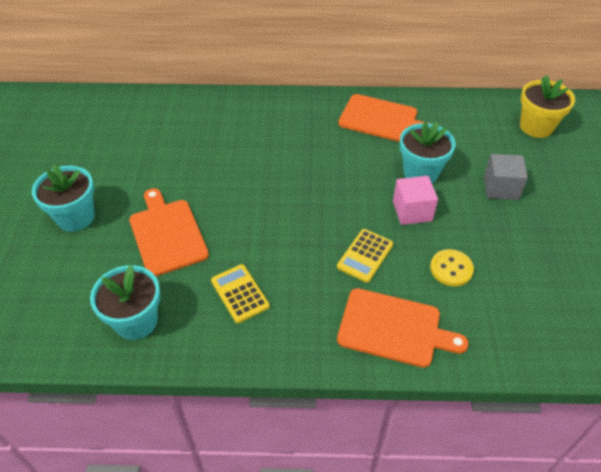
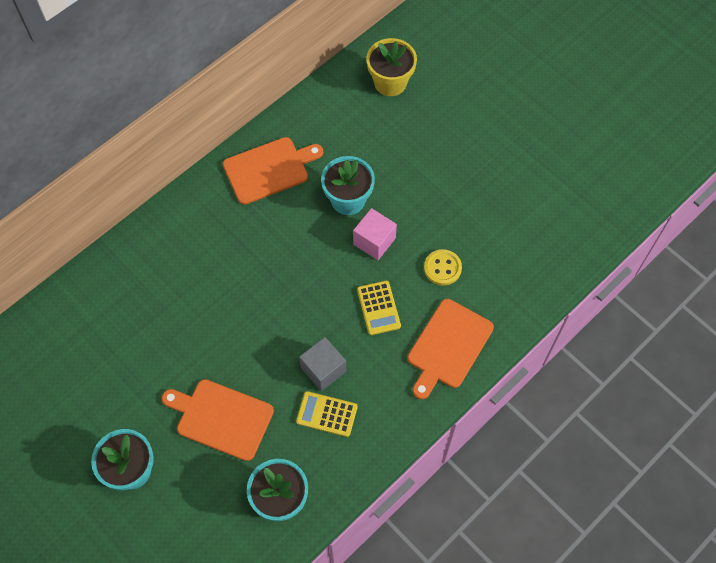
camera: 45 degrees left, 15 degrees up
(394, 328) = (448, 346): orange cutting board -> orange cutting board turned 150 degrees clockwise
(500, 188) = (415, 167): grey cube -> grey cube (323, 369)

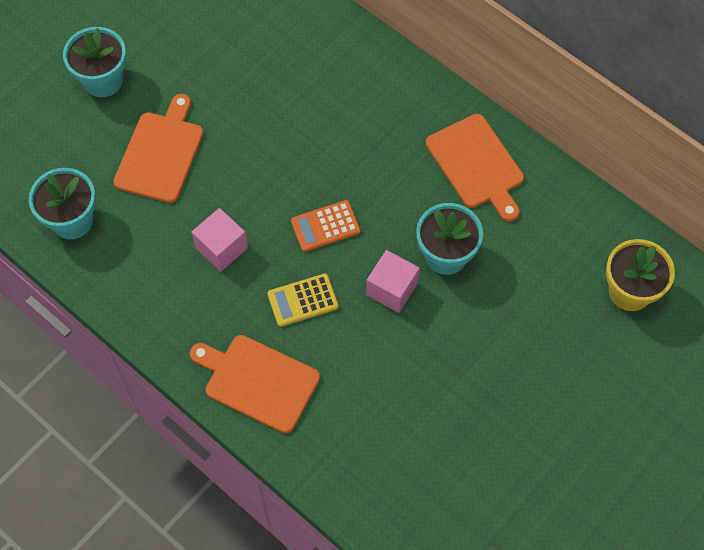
camera: 85 degrees right, 0 degrees up
(312, 286) = (325, 226): none -> orange calculator
(323, 369) = (221, 248): grey cube -> pink cube
(327, 414) = (168, 256): yellow calculator -> none
(442, 268) = (363, 370): yellow button -> none

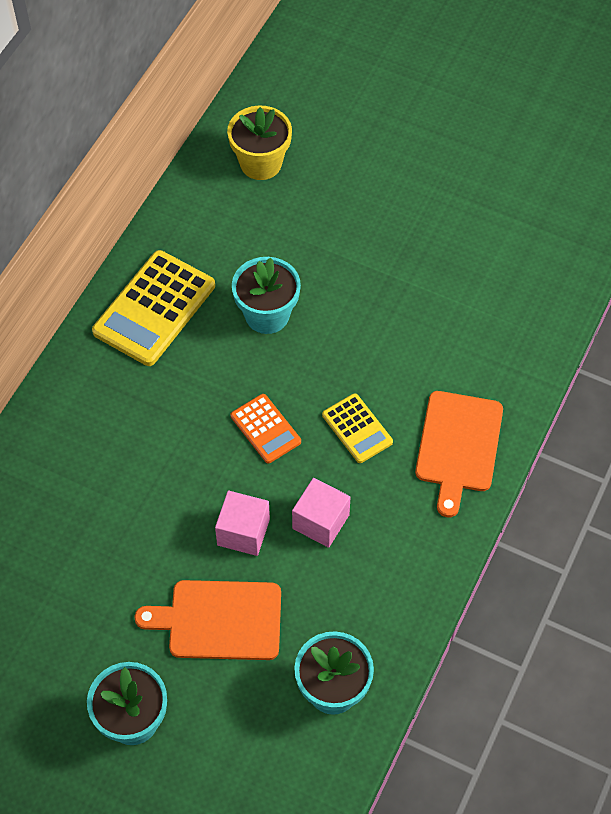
camera: 105 degrees left, 5 degrees down
(392, 289) = (319, 353): pink cube -> pink cube (243, 532)
(477, 165) = (154, 309): orange cutting board -> yellow calculator

